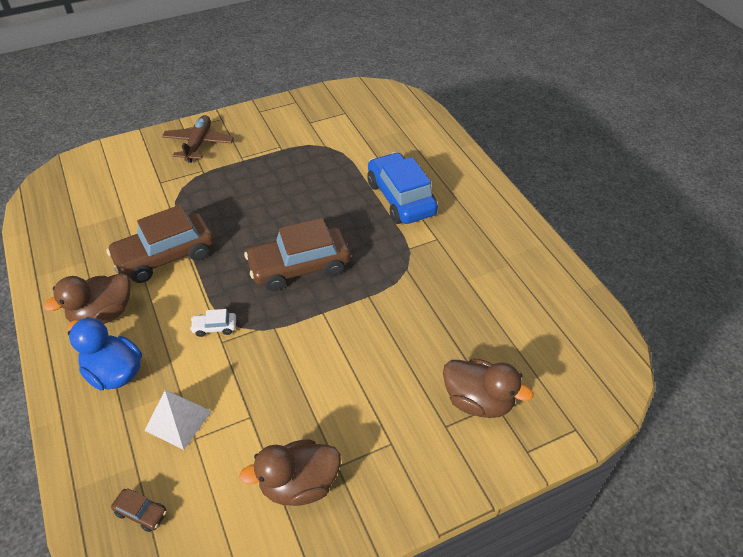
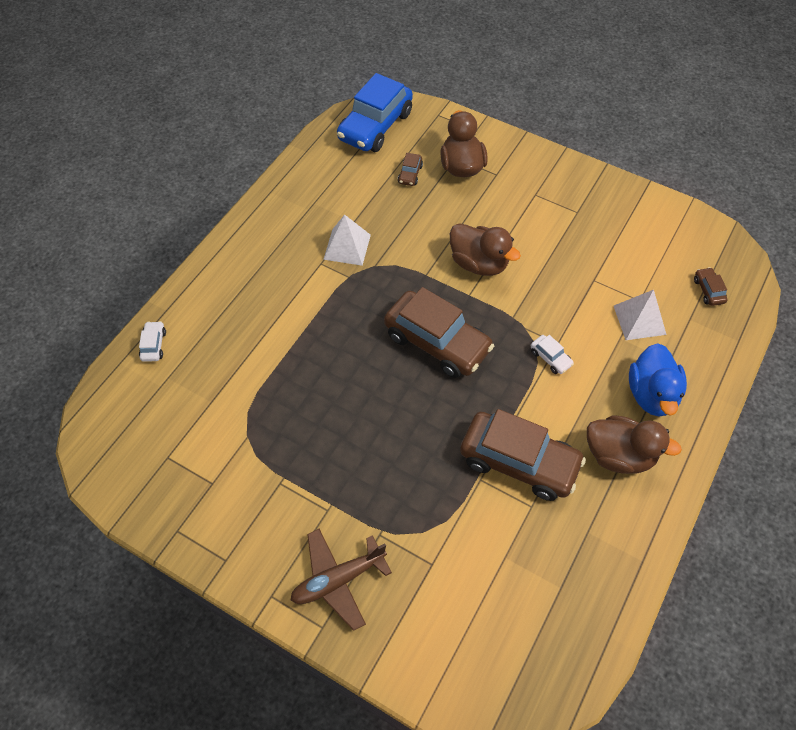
camera: 125 degrees left, 10 degrees up
(299, 484) = (607, 223): brown duck -> brown duck (479, 263)
(401, 198) = (285, 317): blue car -> blue car (375, 126)
(434, 133) = (154, 345): none -> white car
(441, 262) = (347, 247): none -> white pyramid
(497, 351) = (410, 174): none -> brown car

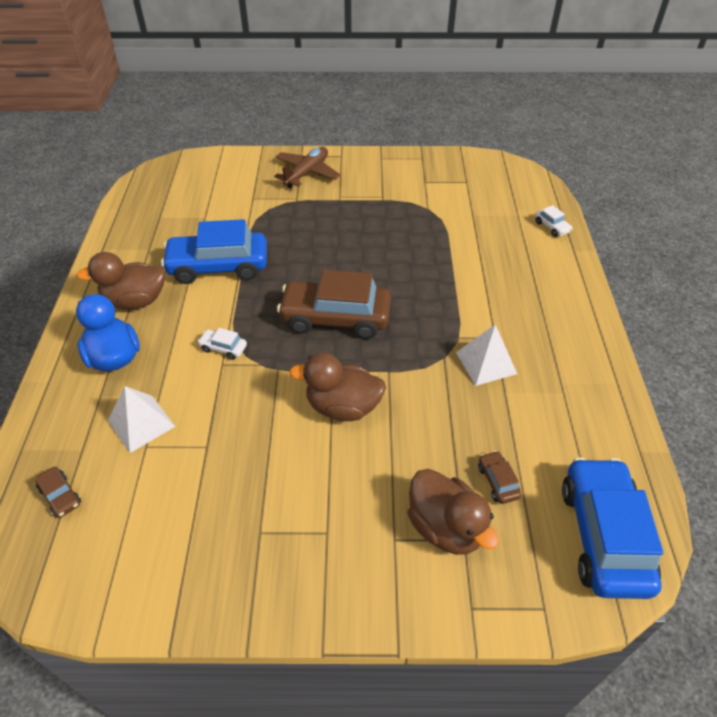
camera: 150 degrees right, 10 degrees down
(519, 462) = (218, 267): brown car -> blue car

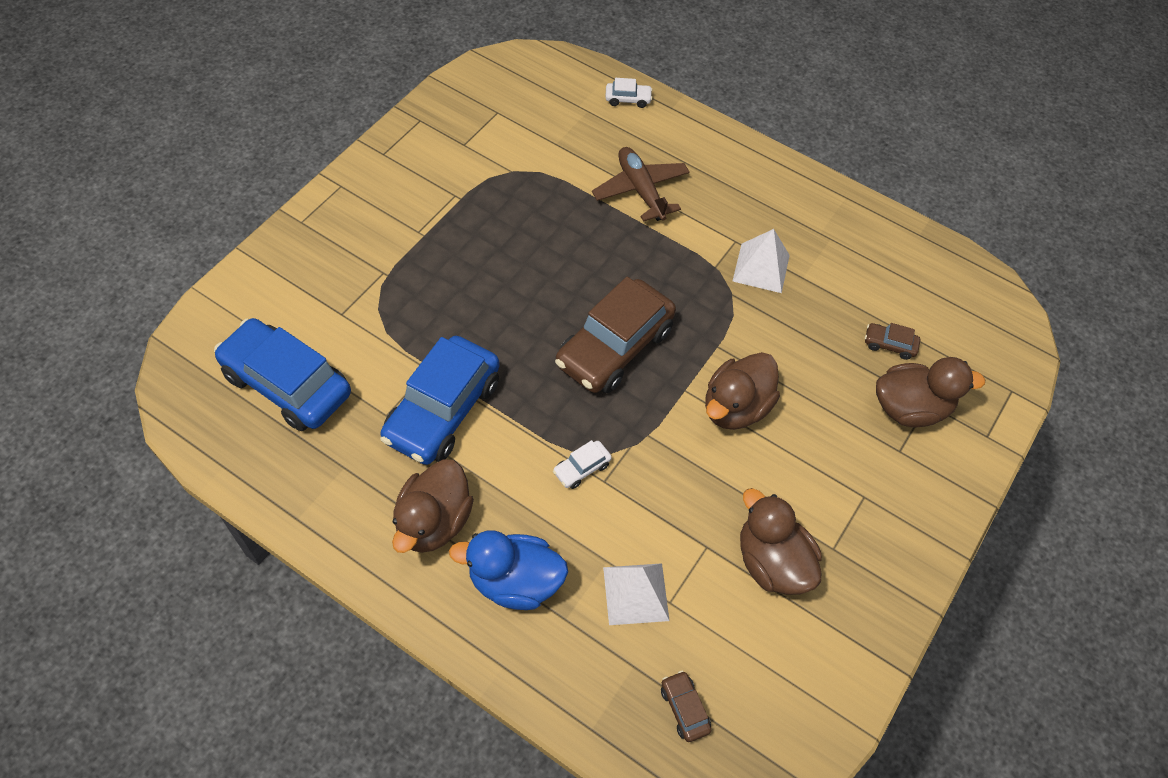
camera: 60 degrees left, 10 degrees up
(60, 496) = (684, 708): brown car -> brown car turned 105 degrees counterclockwise
(219, 494) = (772, 562): none -> brown duck
(307, 173) = (343, 236): brown plane -> brown plane (641, 190)
(603, 535) = (976, 312): blue car -> blue car (287, 384)

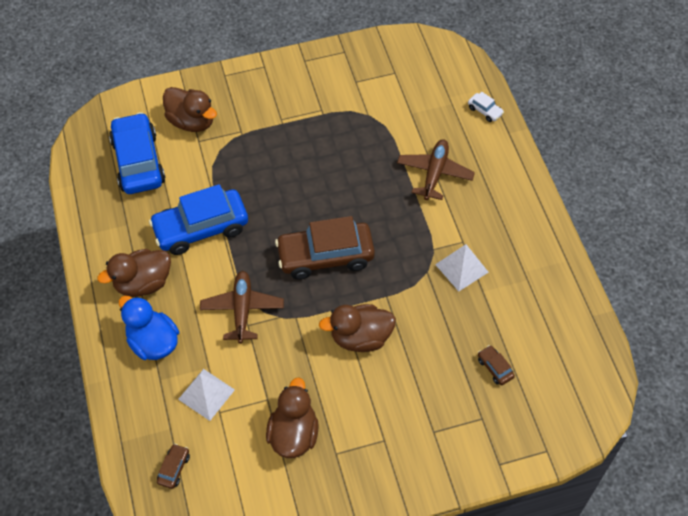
camera: 45 degrees right, 0 degrees up
(581, 468) = (242, 310): white car -> brown plane
(910, 408) = (467, 413): brown duck -> brown duck (192, 121)

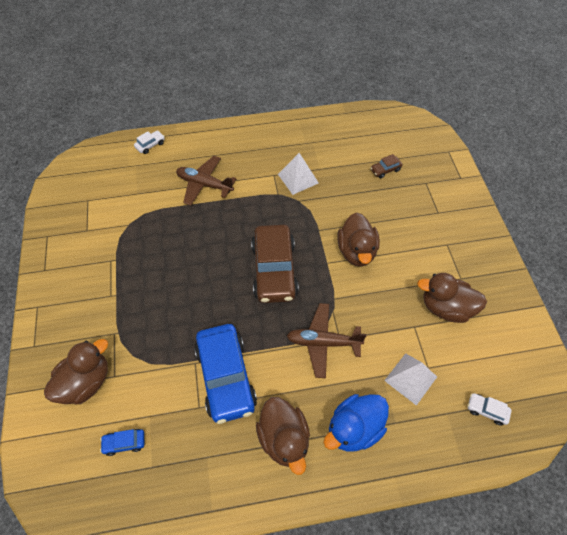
camera: 85 degrees left, 0 degrees up
(138, 162) = (124, 443): blue car -> blue car, size x0.41
(174, 468) = (486, 410): brown car -> white car

